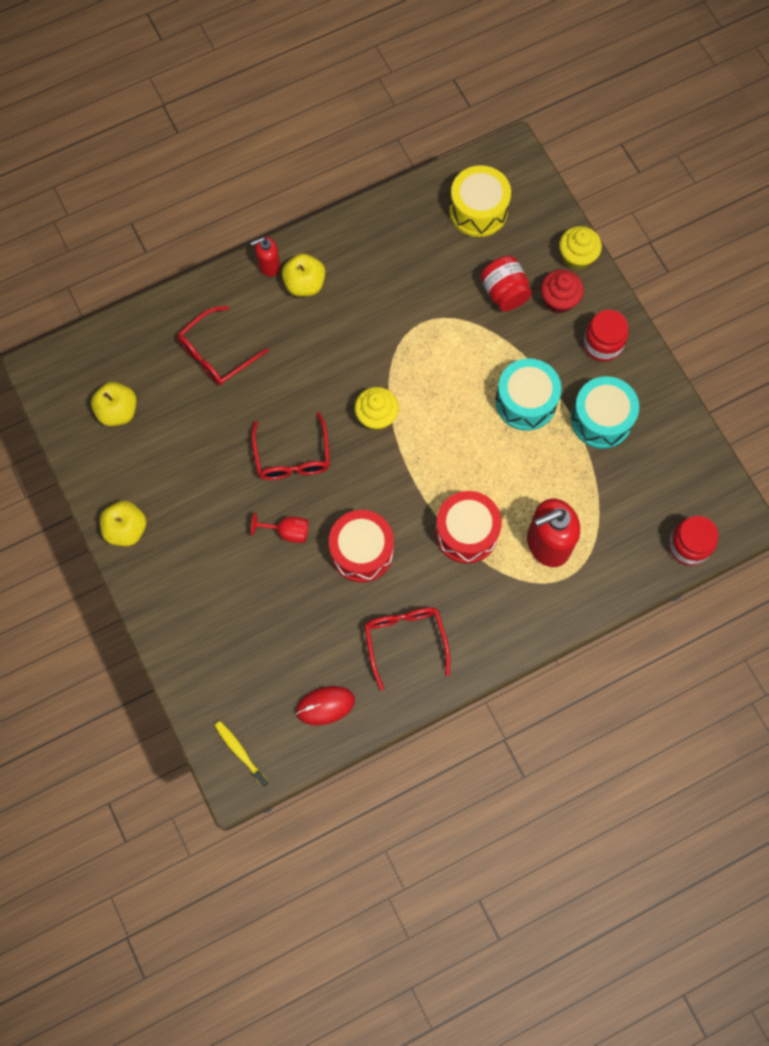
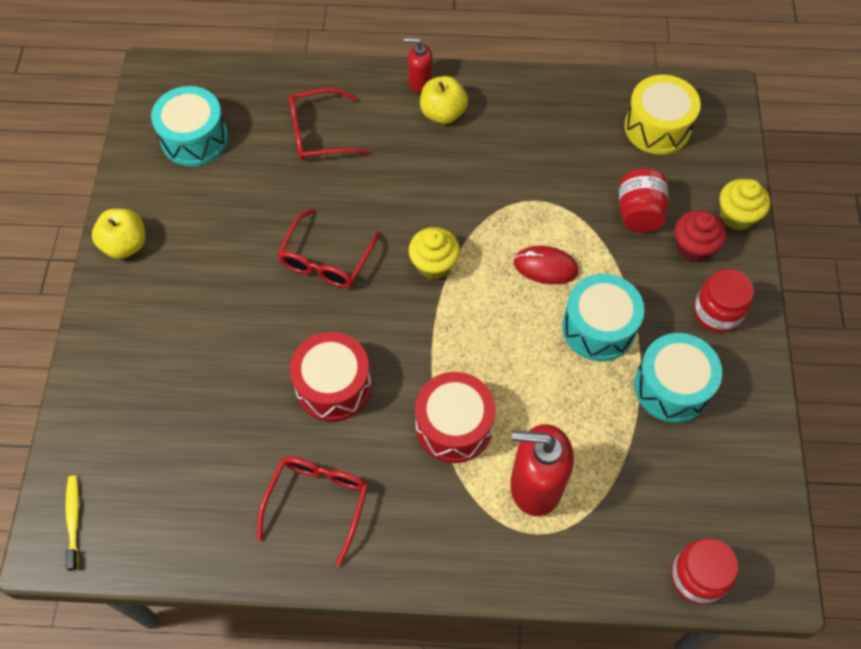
camera: 30 degrees right, 10 degrees down
(118, 411) = (194, 139): yellow apple -> turquoise drum
(287, 532) = (273, 327): red goblet -> none
(325, 705) = (190, 523): red mouse -> red mouse (545, 267)

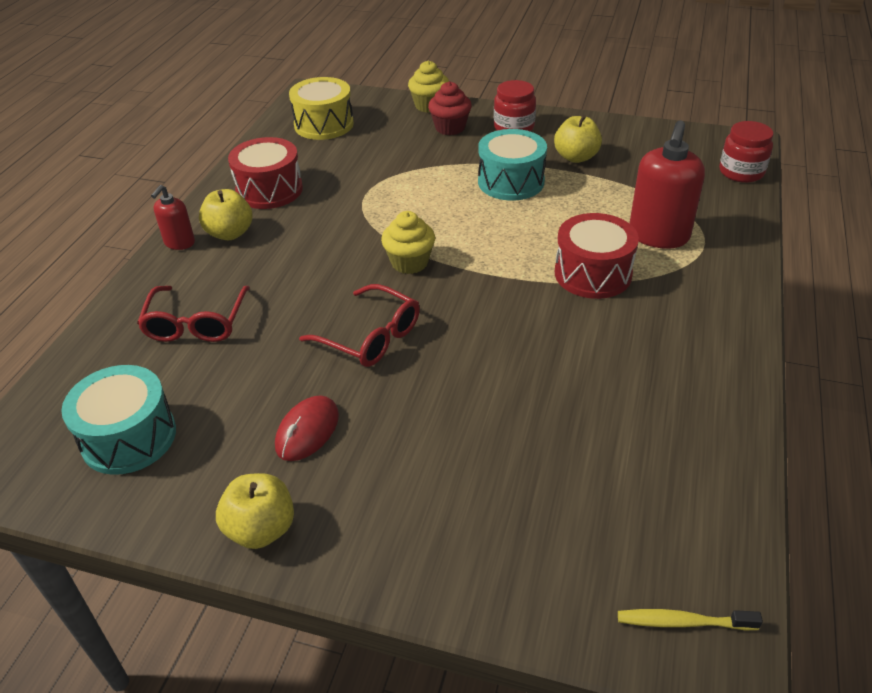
camera: 75 degrees left, 20 degrees down
(317, 502) = (667, 377): red glasses -> none
(333, 386) = (531, 349): red drum -> red drum (269, 190)
(545, 267) = (439, 199): red mouse -> red mouse (307, 431)
(639, 213) = (405, 146): red jar -> none
(671, 387) = (576, 157): turquoise drum -> yellow apple

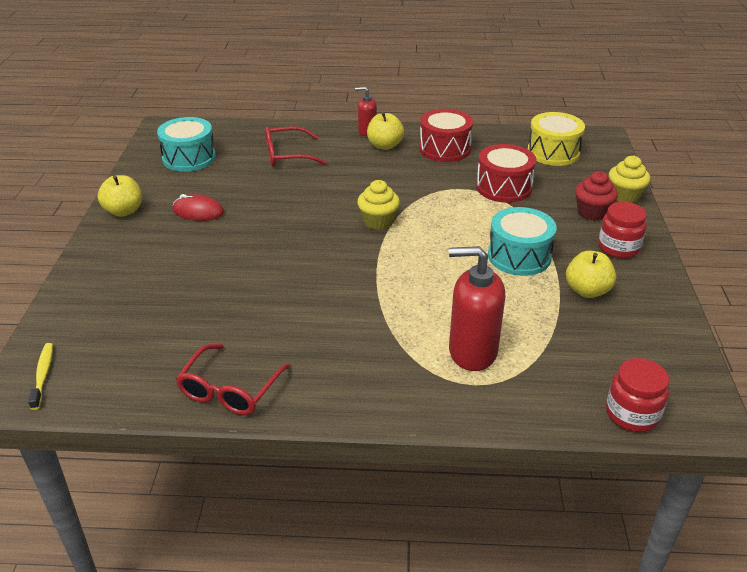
camera: 75 degrees right, 5 degrees down
(371, 337) = (289, 219): red glasses -> red glasses (230, 390)
(593, 274) = (396, 314): red drum -> red drum (504, 187)

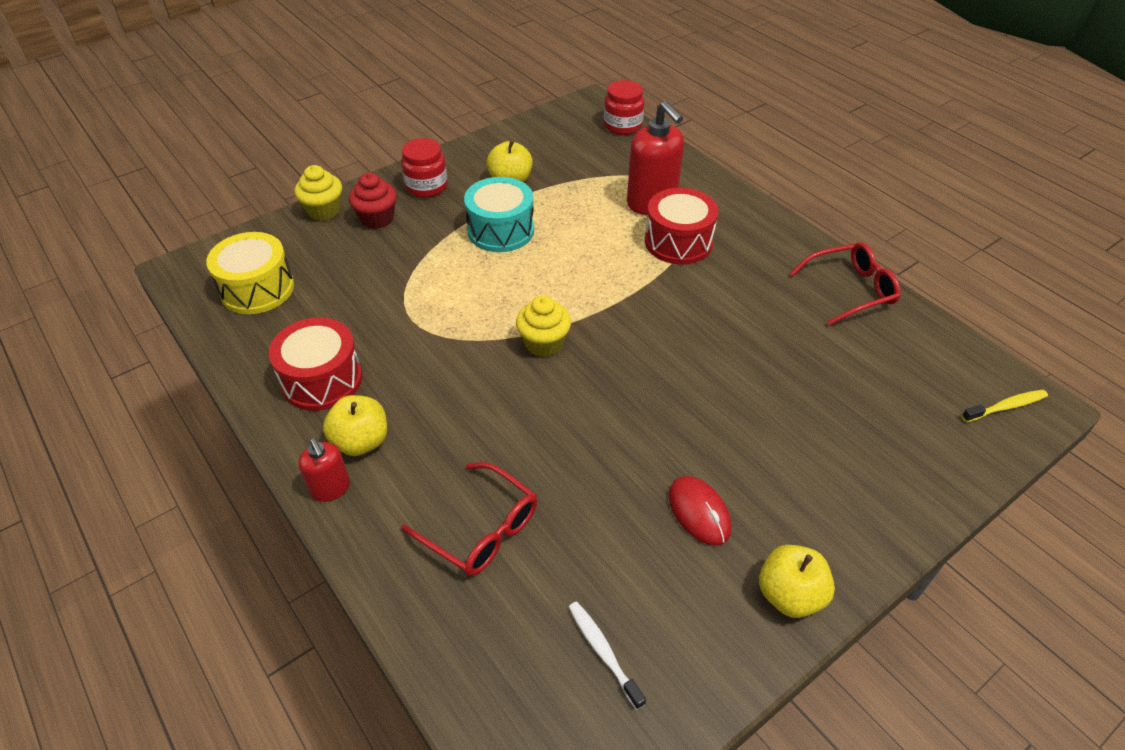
camera: 130 degrees left, 10 degrees up
(43, 375) = (1006, 407): yellow toothbrush -> yellow toothbrush turned 150 degrees counterclockwise
(189, 158) = (603, 652): turquoise drum -> white toothbrush
(504, 187) = (379, 290): red drum -> red drum (678, 242)

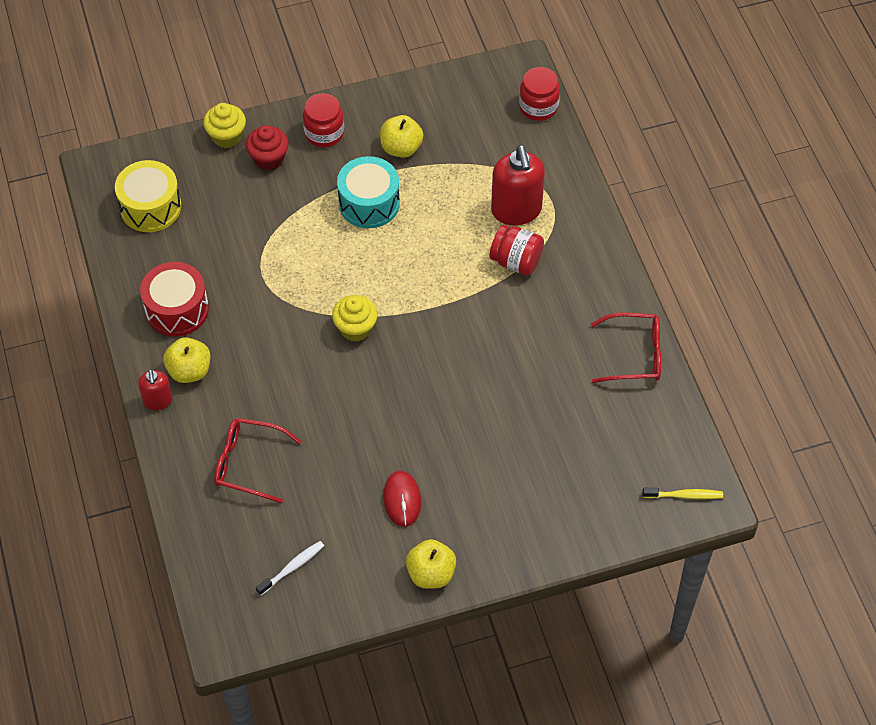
camera: 20 degrees right, 10 degrees up
(481, 529) = (248, 463): red glasses -> red glasses turned 135 degrees clockwise
(603, 652) = (292, 567): white toothbrush -> white toothbrush turned 60 degrees clockwise
(678, 242) = (516, 261): red drum -> red jar

